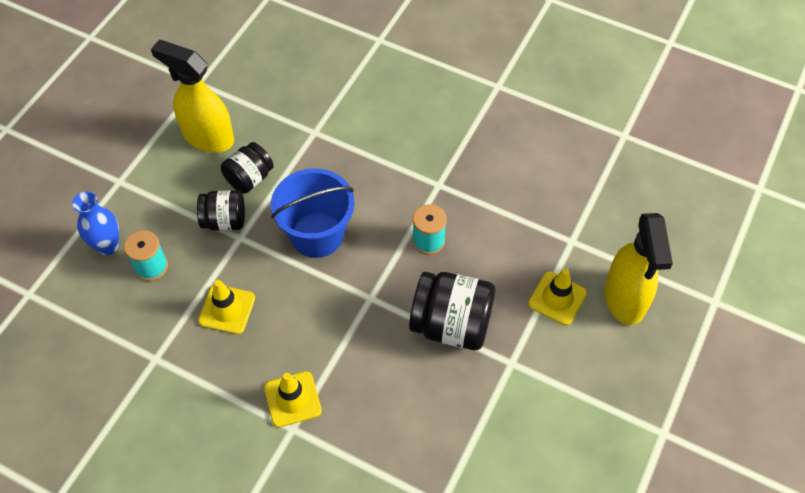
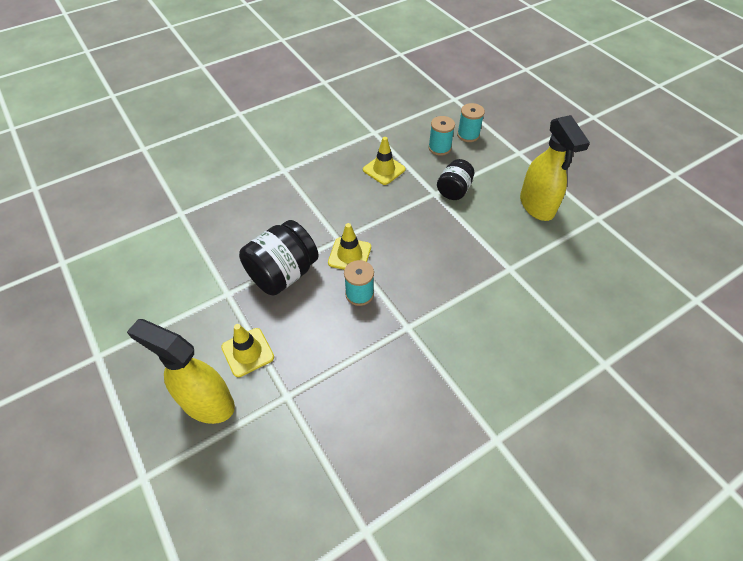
camera: 120 degrees right, 5 degrees down
(108, 246) = (468, 135): blue vase -> turquoise spool
(208, 137) = (537, 206): yellow spray bottle -> yellow spray bottle turned 105 degrees clockwise
(249, 178) = (484, 215): black jar -> none
(292, 399) = (301, 176): yellow traffic cone -> yellow traffic cone (349, 255)
(317, 234) = (410, 232): blue bucket -> none

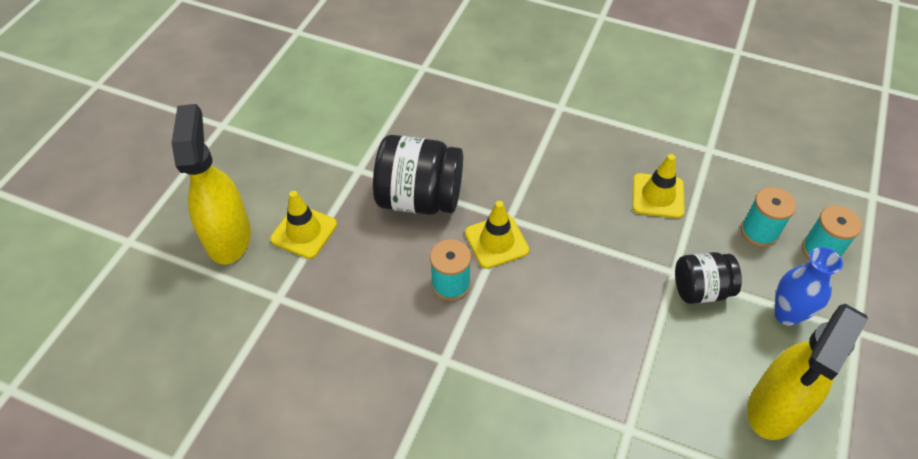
camera: 55 degrees right, 0 degrees up
(492, 169) = (787, 314): none -> blue vase

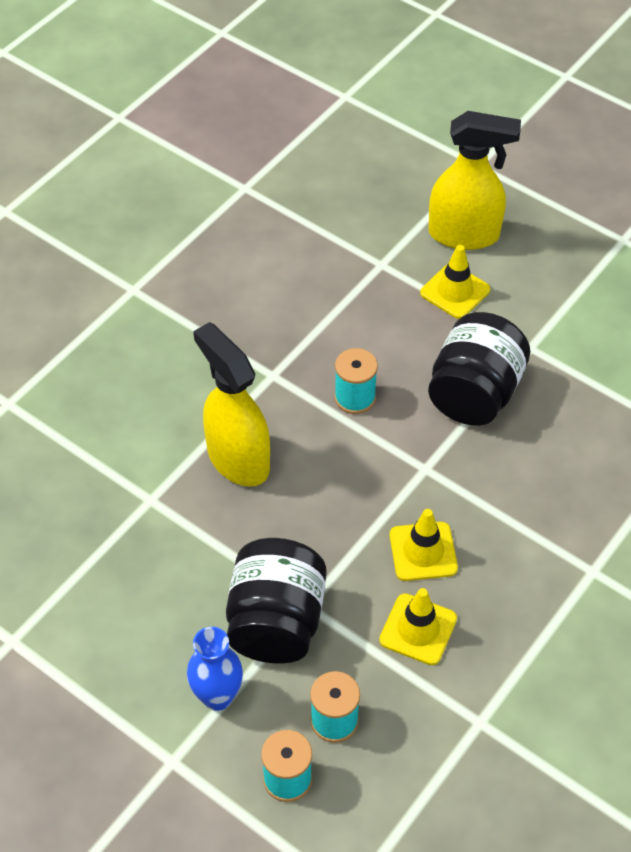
camera: 105 degrees right, 0 degrees up
(496, 241) = (396, 449): yellow traffic cone -> yellow traffic cone (423, 551)
(700, 290) = (276, 622): black jar -> black jar, size x1.64
(775, 407) = (122, 633): yellow spray bottle -> yellow spray bottle (237, 459)

